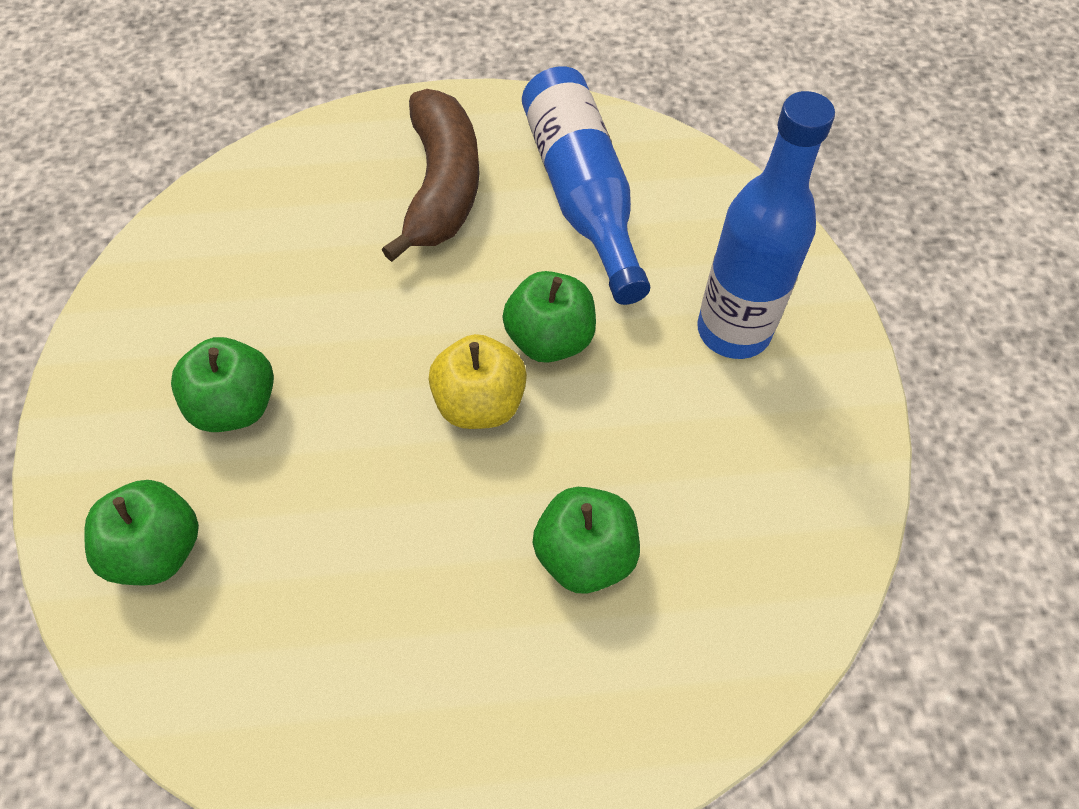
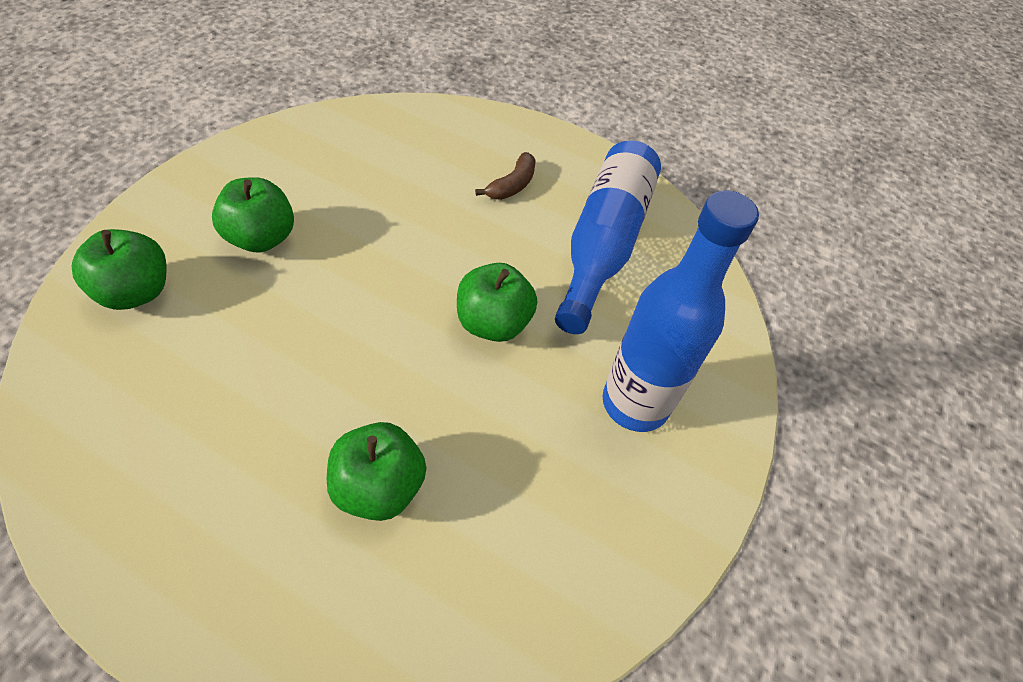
camera: 30 degrees right, 5 degrees down
(442, 186) = (512, 185): brown banana -> brown banana, size x0.47
(480, 403) = (408, 333): yellow apple -> none

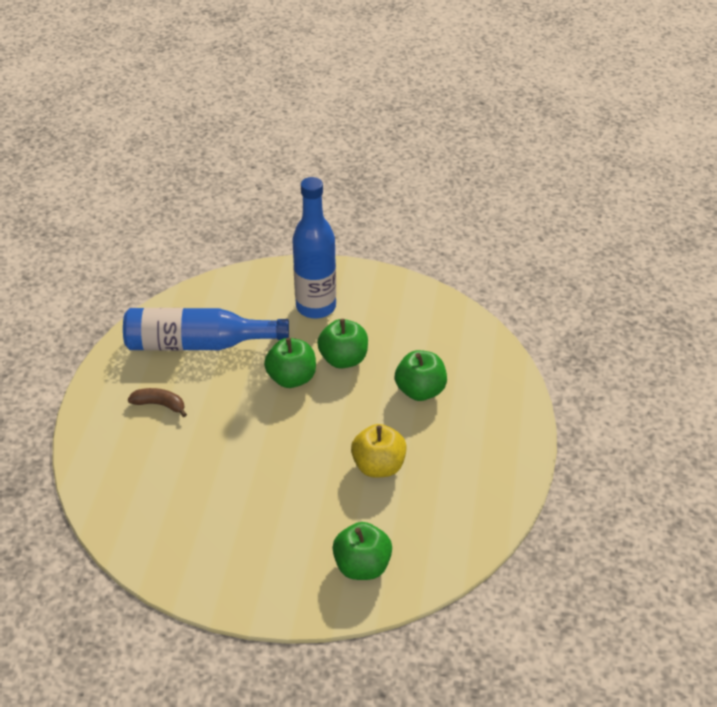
camera: 105 degrees left, 10 degrees down
(262, 238) = (281, 523): green apple -> green apple (343, 359)
(272, 367) = (378, 466): none -> yellow apple

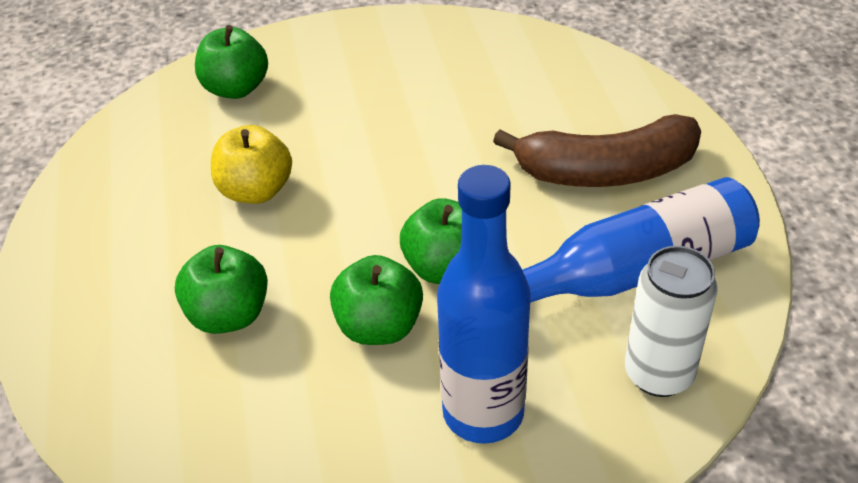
camera: 160 degrees right, 0 degrees up
(159, 405) = (606, 171): brown banana -> brown banana, size x2.14
(226, 297) = (658, 374): none -> white can

